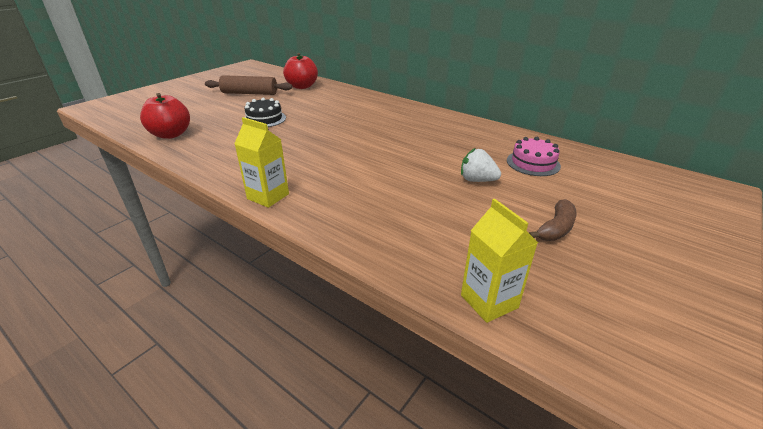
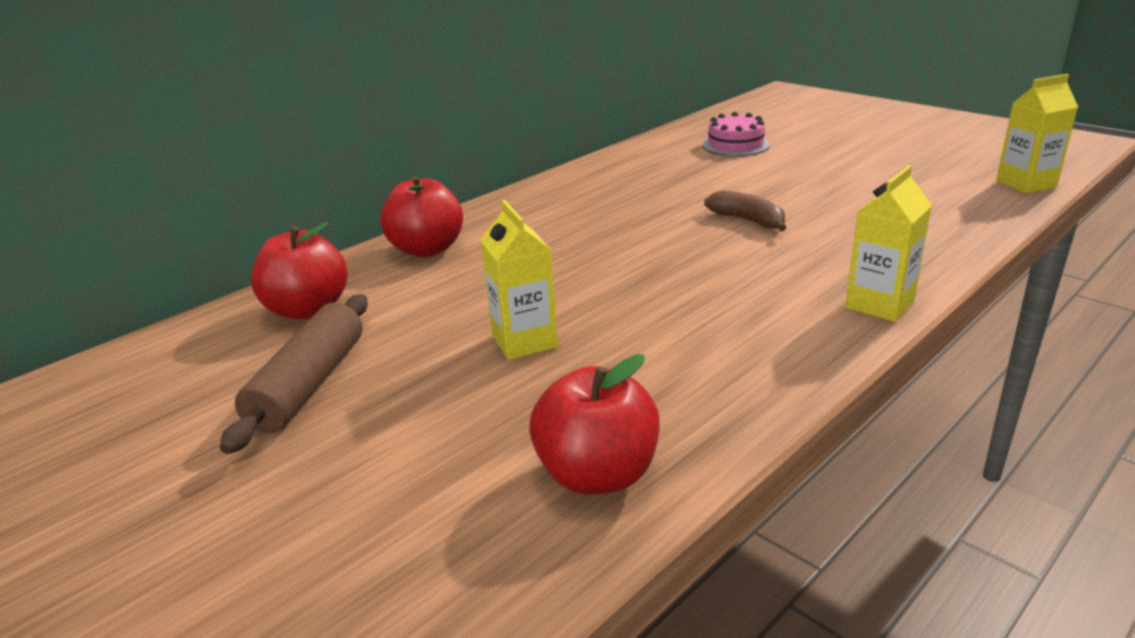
camera: 80 degrees left, 5 degrees down
(264, 119) = (524, 341): black cake -> yellow carton
(352, 97) = (427, 249): none -> red apple
(477, 180) = (787, 173): white strawberry -> none
(556, 228) = (885, 150): brown banana -> brown banana (748, 220)

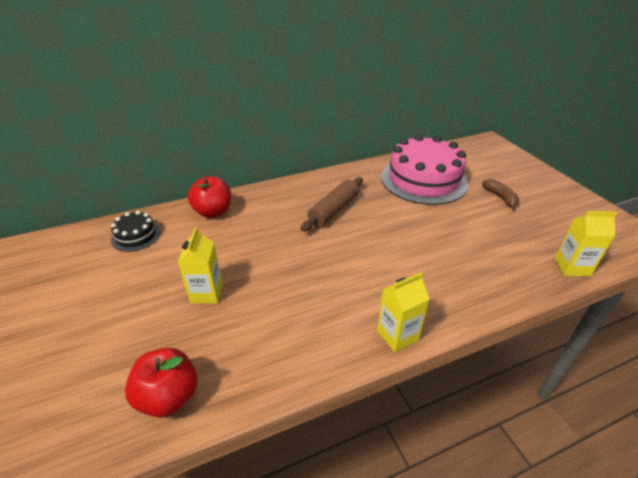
camera: 20 degrees right, 10 degrees up
(308, 309) = (136, 236): red apple -> black cake
(309, 384) = (102, 285): brown rolling pin -> brown rolling pin (333, 210)
(735, 145) = (424, 180): pink cake -> pink cake, size x2.17
(748, 220) = (381, 243): brown banana -> brown banana (500, 197)

